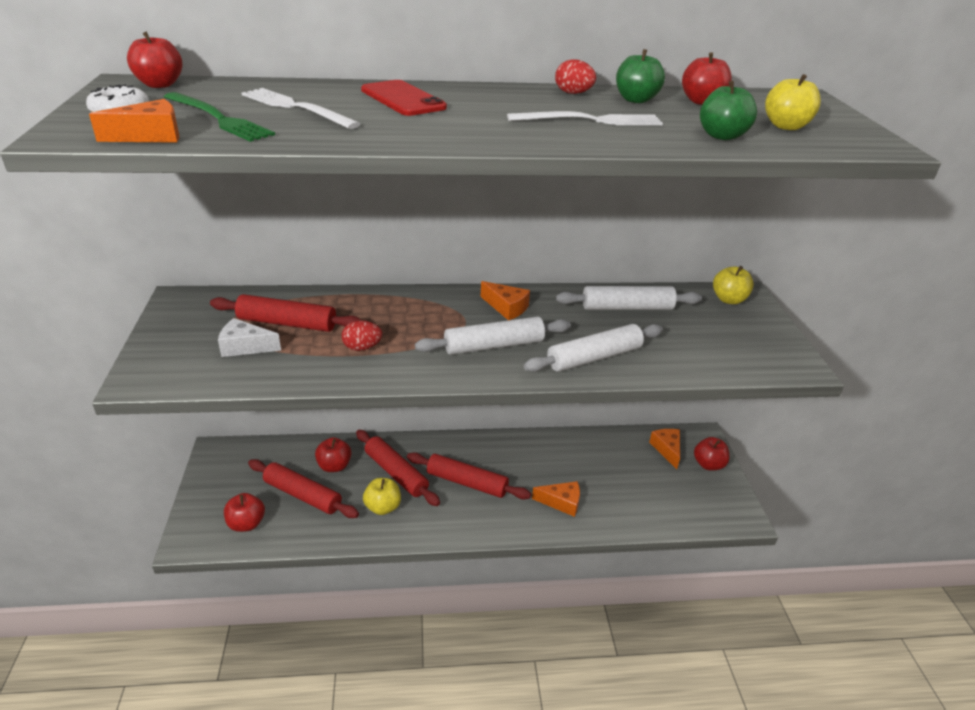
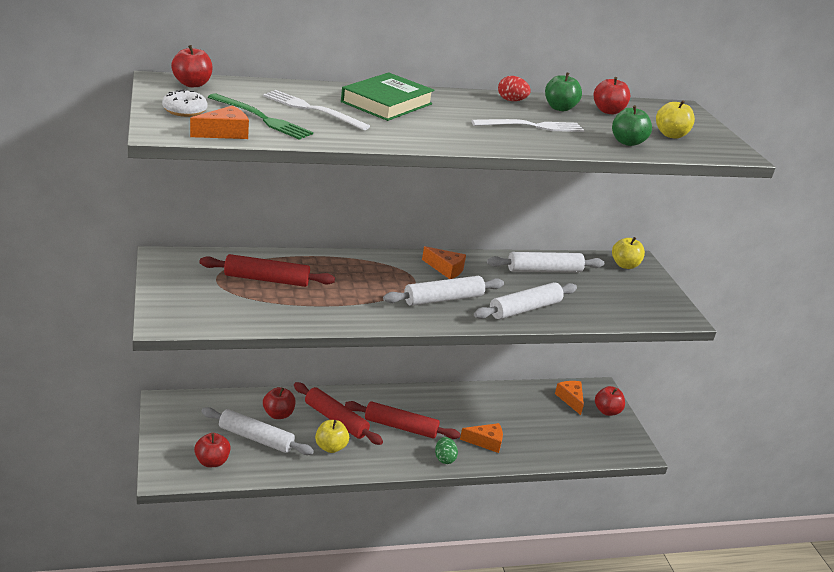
camera: 10 degrees left, 5 degrees down
(245, 347) = (239, 298): white cheese -> none
(302, 495) = (256, 438): red rolling pin -> white rolling pin
(362, 347) = (337, 299): red egg -> none
(403, 99) = (387, 103): red phone -> green book
(510, 523) = (444, 458): none -> green egg

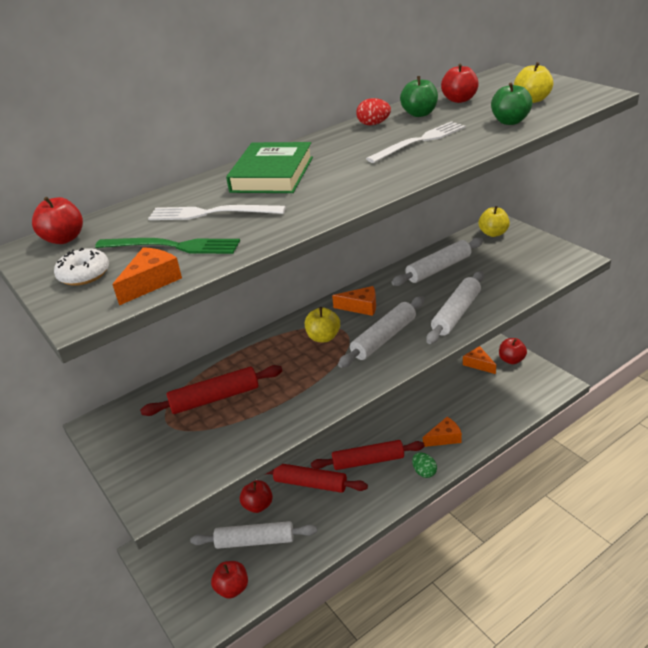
camera: 15 degrees left, 5 degrees up
(331, 447) = (325, 513): yellow apple -> yellow apple (323, 337)

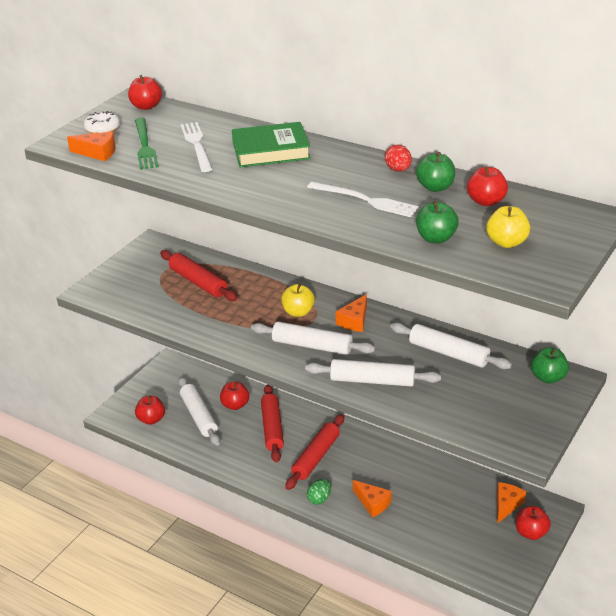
camera: 65 degrees right, 0 degrees up
(361, 307) = (354, 321): orange cheese -> orange cheese turned 45 degrees clockwise
(368, 461) = (316, 457): red rolling pin -> red rolling pin turned 60 degrees clockwise
(493, 233) = (548, 377): yellow apple -> green apple

